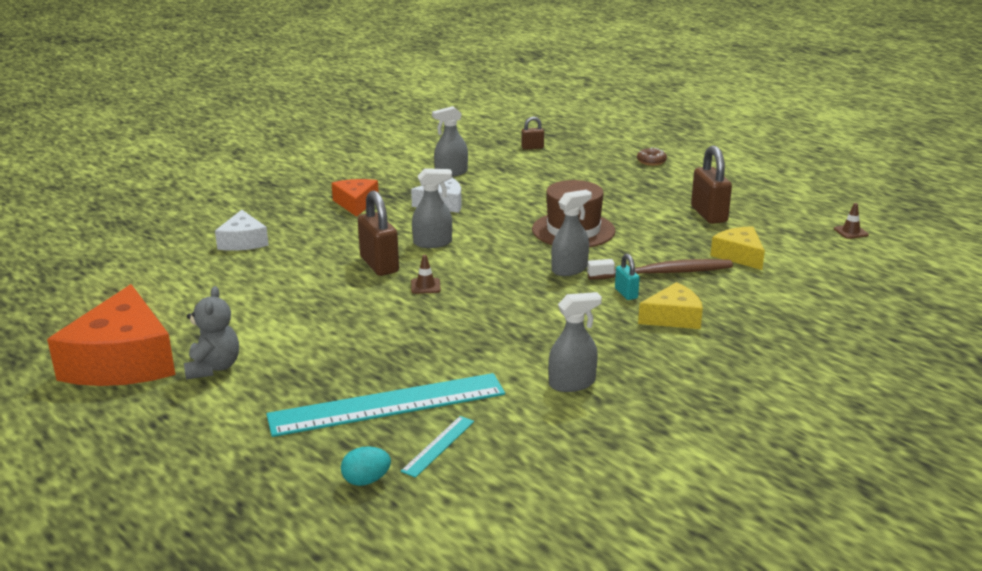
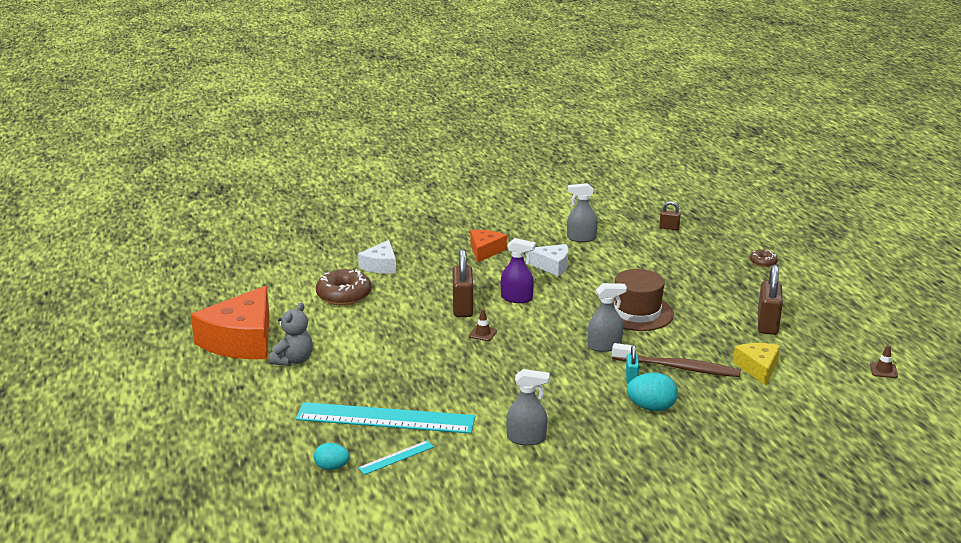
camera: 25 degrees right, 0 degrees up
(222, 282) = (344, 295): none -> brown donut
(433, 243) = (517, 298): grey spray bottle -> purple spray bottle
(673, 317) = (651, 407): yellow cheese -> turquoise egg

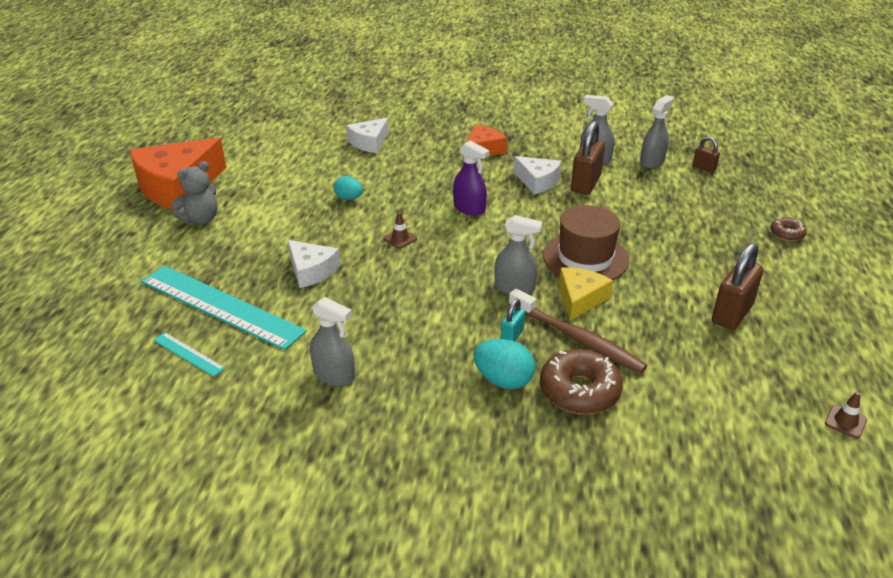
camera: 25 degrees right, 10 degrees up
(332, 467) = (121, 345): turquoise egg -> turquoise egg (349, 198)
(344, 295) = (308, 164): brown donut -> brown donut (579, 391)
(396, 457) = (188, 354): turquoise ruler -> turquoise ruler turned 45 degrees clockwise
(434, 374) = (311, 271): none -> white cheese
(463, 308) = (406, 205): brown padlock -> brown padlock (585, 184)
(627, 231) = (652, 161): none -> grey spray bottle
(758, 368) = (675, 368): yellow cheese -> yellow cheese (580, 299)

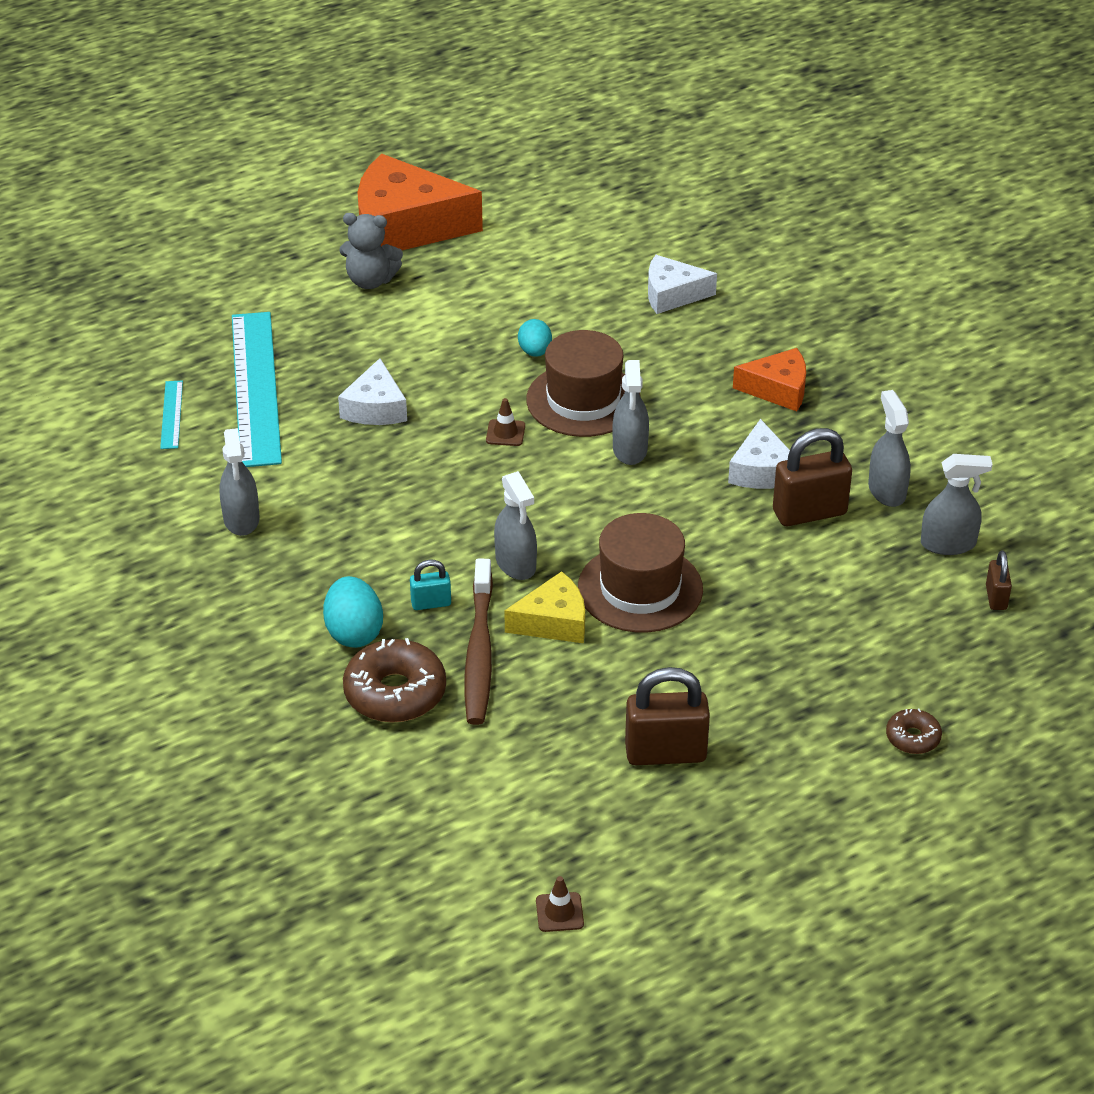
camera: 50 degrees right, 5 degrees up
(410, 203) = (583, 400): none -> brown hat
(469, 208) = (630, 449): purple spray bottle -> grey spray bottle

